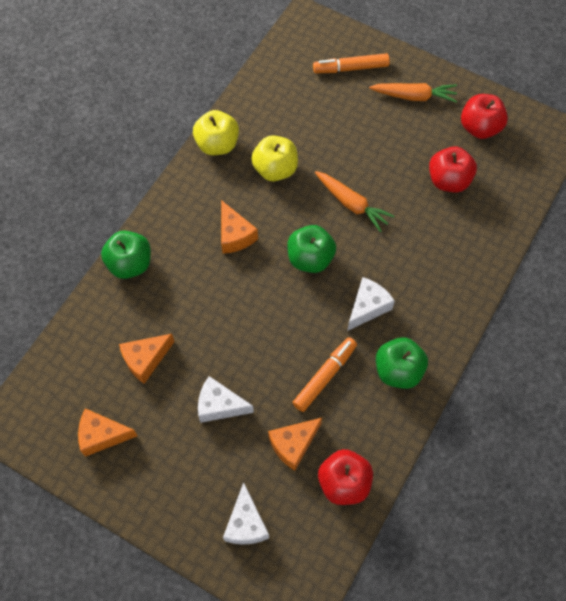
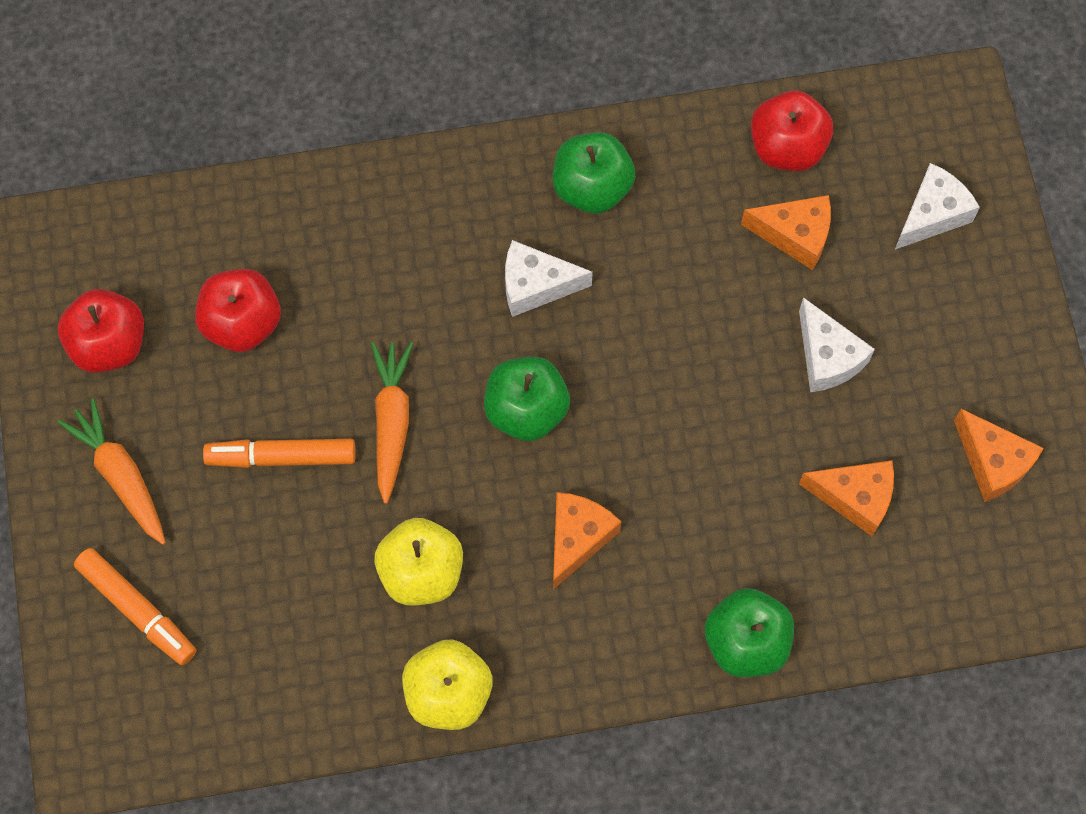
camera: 130 degrees left, 5 degrees up
(325, 376) = (677, 265): orange marker -> orange marker (281, 457)

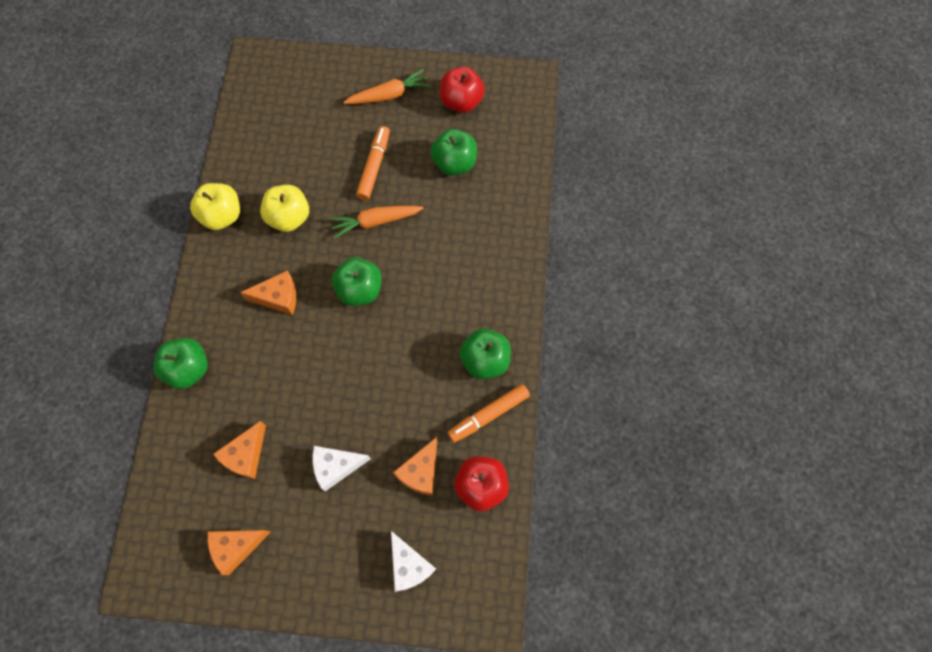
camera: 105 degrees right, 0 degrees up
(137, 609) = (318, 90): orange marker -> orange marker (488, 415)
(242, 323) = (454, 163): red apple -> green apple
(391, 422) = (375, 221): orange carrot -> orange carrot turned 150 degrees clockwise
(535, 285) = (432, 313): white cheese -> none
(577, 538) = (278, 297): orange cheese -> orange cheese turned 45 degrees counterclockwise

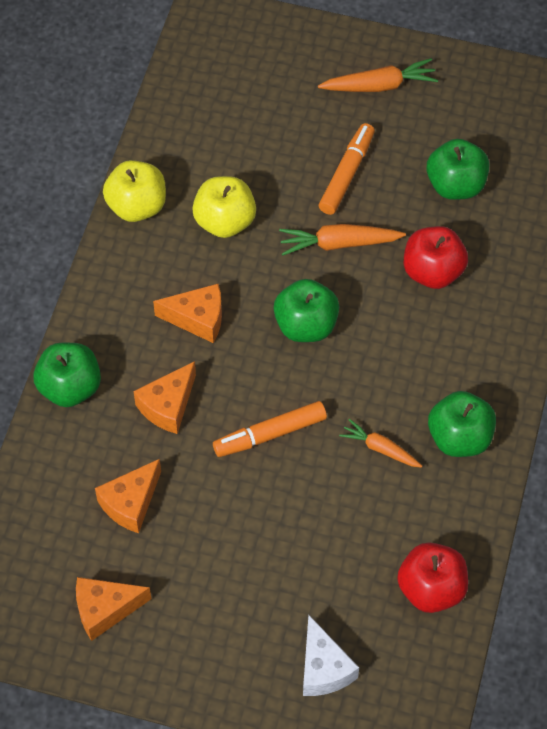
camera: 10 degrees right, 10 degrees down
(336, 467) = (245, 536): white cheese -> none
(420, 472) = (354, 560): orange cheese -> orange cheese (168, 406)
(428, 379) = (380, 448): none -> orange carrot
(461, 102) = (476, 108): red apple -> red apple (432, 272)
(488, 415) = (454, 505): orange marker -> orange marker (270, 434)

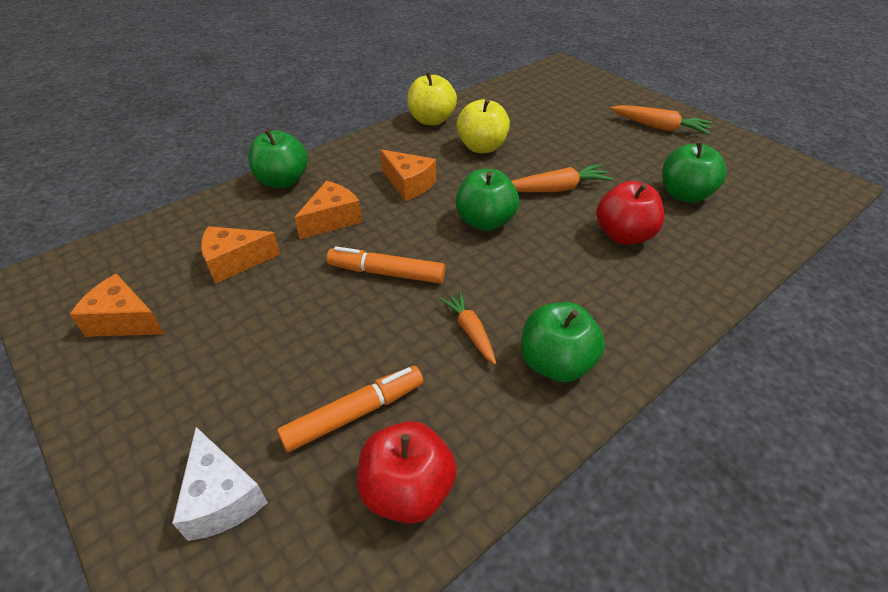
camera: 35 degrees right, 15 degrees down
(168, 406) = (332, 220): orange cheese -> orange cheese turned 150 degrees clockwise
(323, 668) = (222, 497): white cheese -> white cheese turned 45 degrees counterclockwise
(339, 244) = (556, 189): orange carrot -> orange carrot turned 135 degrees clockwise
(347, 174) = (596, 157): orange marker -> orange marker (354, 414)

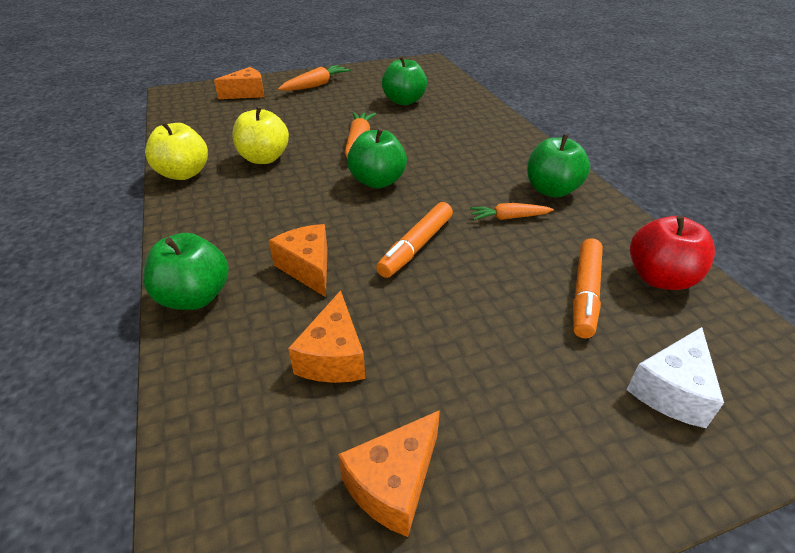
camera: 70 degrees left, 5 degrees down
(222, 497) = (672, 390): white cheese -> white cheese turned 135 degrees clockwise
(354, 414) = (585, 293): orange marker -> orange marker turned 150 degrees counterclockwise
(409, 184) = (287, 209): orange cheese -> orange cheese (247, 93)
(623, 235) = (433, 132): red apple -> none

